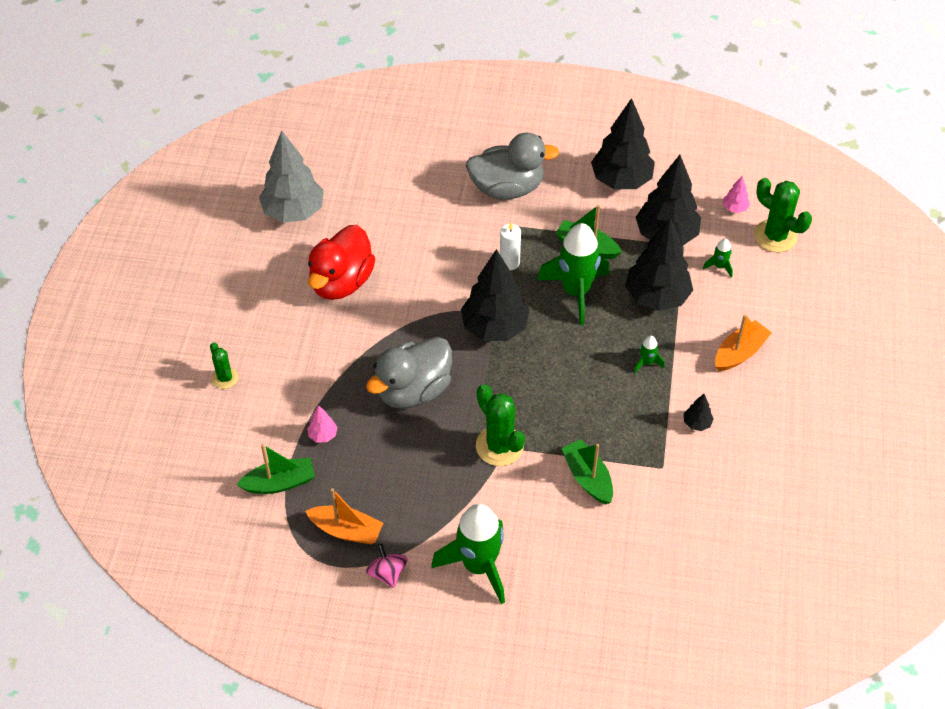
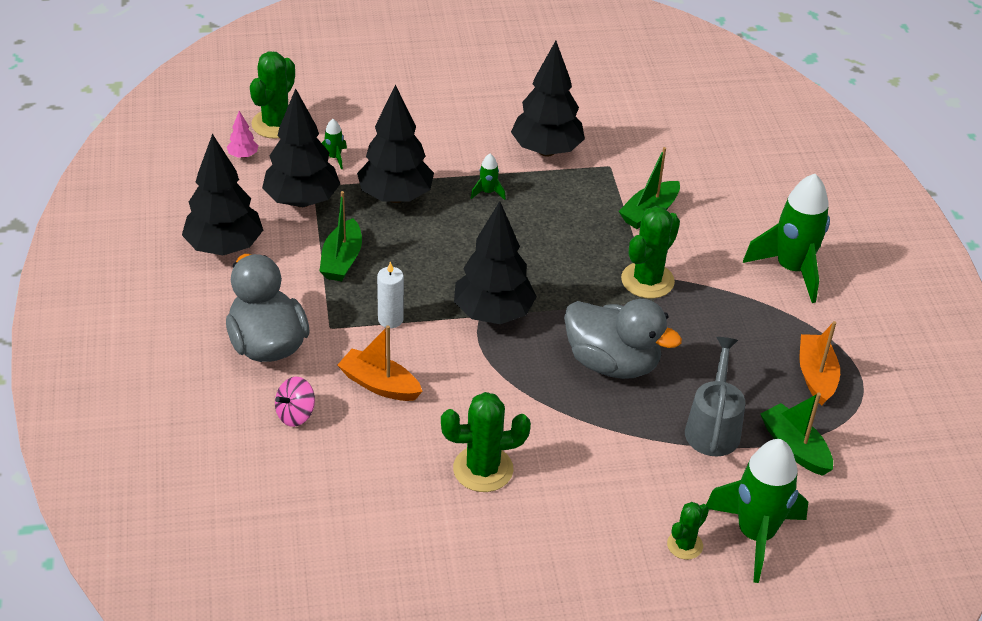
camera: 110 degrees left, 10 degrees down
(293, 212) = (380, 555): grey tree -> none
(323, 435) = (713, 426): pink tree -> grey watering can
(341, 282) = (483, 469): red duck -> green cactus
(387, 573) = (842, 332): pink spinning top -> pink spinning top (295, 414)
(576, 292) = (413, 258): green rocket -> green rocket (755, 535)
(697, 423) = (546, 150): black tree -> black tree, size x2.37
(739, 353) = (445, 132): orange boat -> orange boat (379, 384)

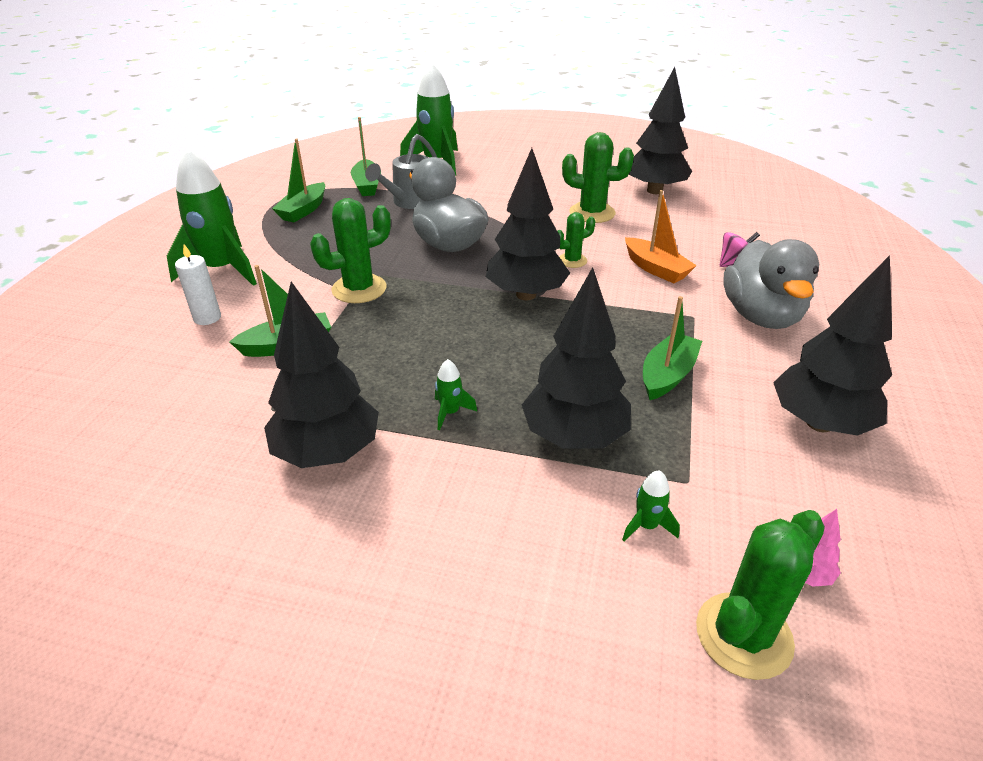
camera: 155 degrees left, 5 degrees down
(302, 201) = (708, 463): black tree -> black tree (654, 191)
(390, 319) = (629, 310): white candle -> white candle (207, 318)
(684, 545) = (483, 166): green cactus -> green cactus (572, 260)
(816, 376) = (303, 210): orange boat -> green boat

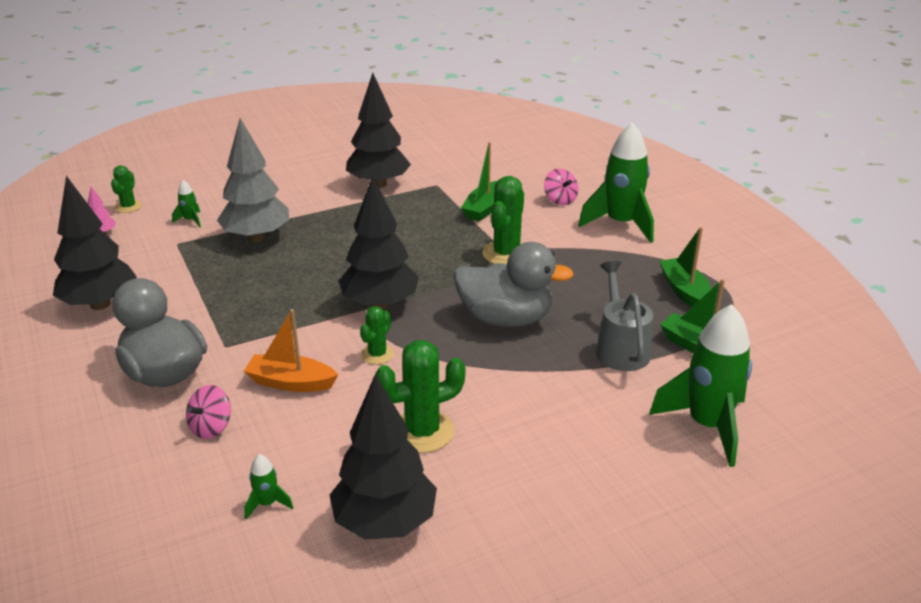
camera: 140 degrees right, 5 degrees down
(207, 318) = (560, 200): white candle -> pink spinning top
(450, 413) = (339, 220): green rocket -> green rocket (267, 504)
(574, 437) = (256, 237): black tree -> grey tree
(667, 375) = (221, 292): green boat -> none
(743, 635) = (128, 207): green cactus -> green cactus, size x0.57

